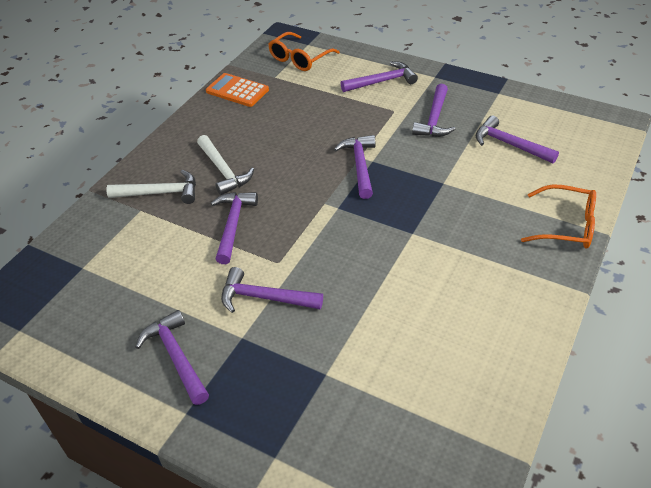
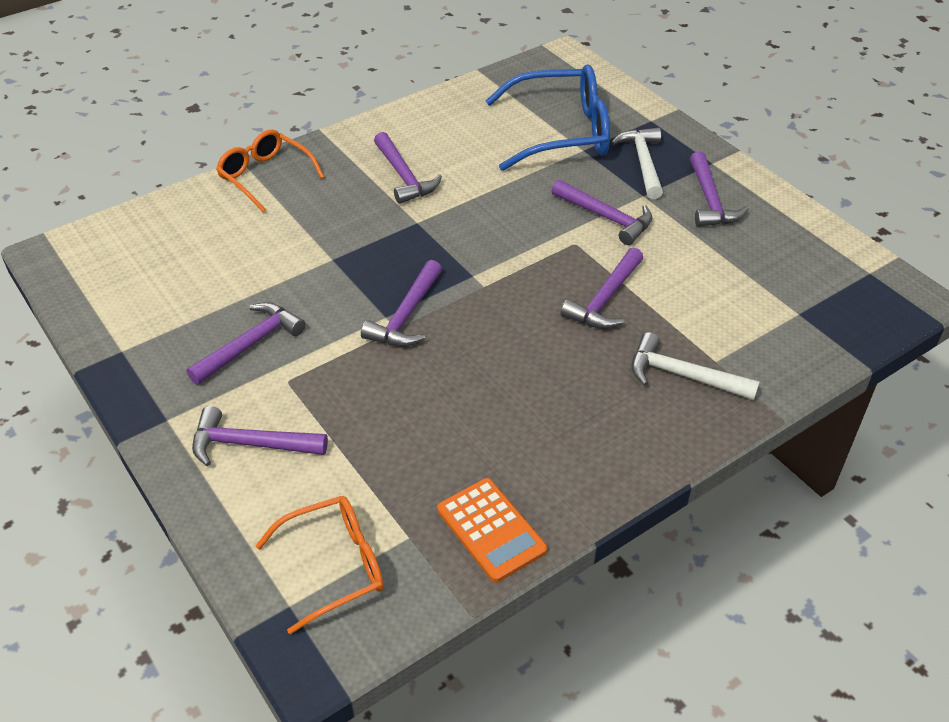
camera: 155 degrees left, 0 degrees up
(223, 171) = (585, 377): white hammer -> white hammer (643, 163)
(361, 390) = (561, 132): none -> blue glasses
(509, 144) = (207, 273): purple hammer -> purple hammer (404, 176)

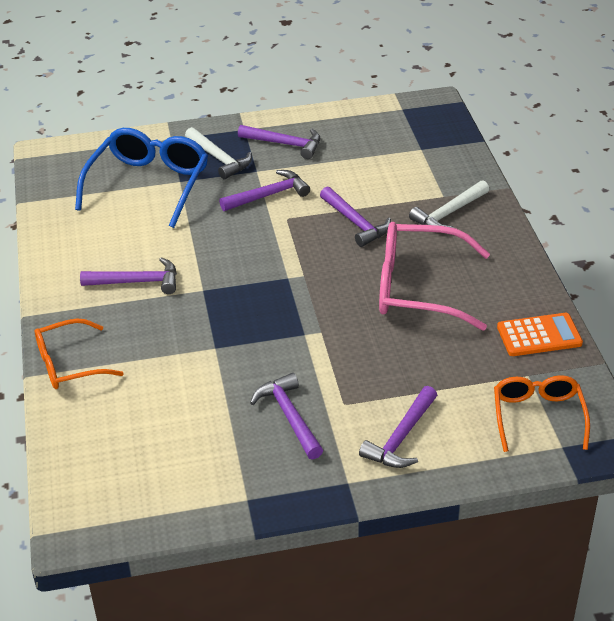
camera: 65 degrees left, 5 degrees down
(406, 315) = (310, 323): purple hammer -> none
(517, 387) = (418, 288): none -> pink glasses
(643, 163) = (219, 159): white hammer -> white hammer turned 150 degrees counterclockwise

